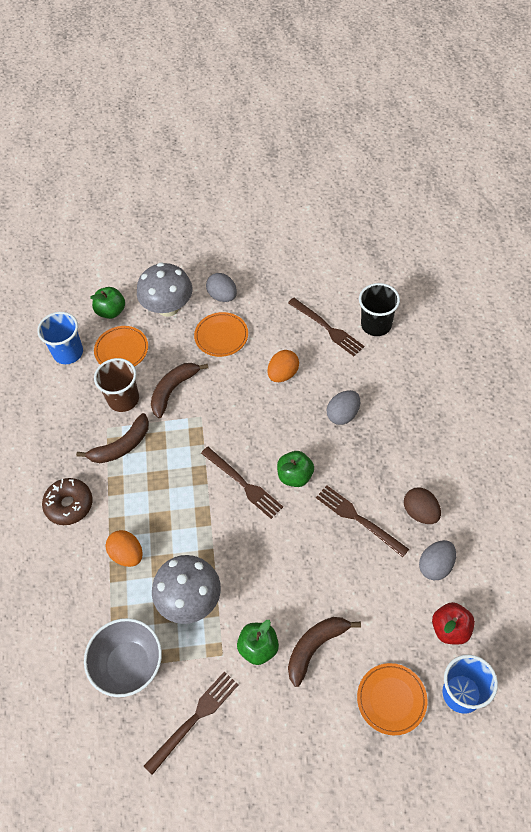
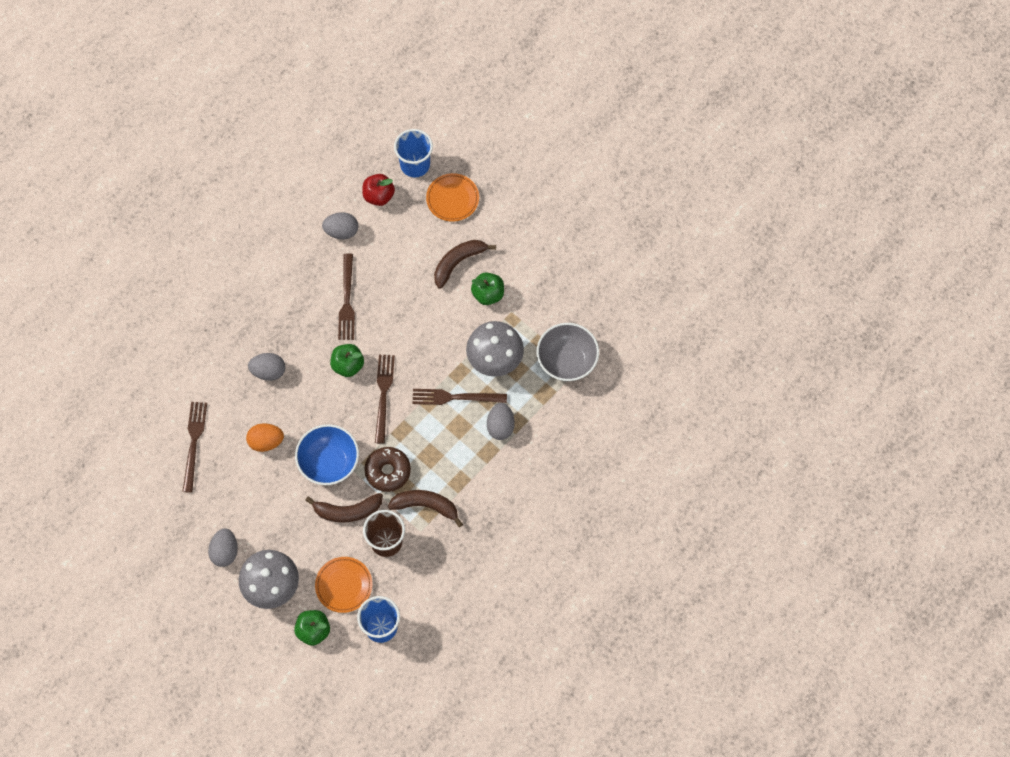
camera: 135 degrees left, 10 degrees up
(69, 505) = (501, 499): brown donut -> brown donut (388, 471)
(127, 554) = (500, 426): orange egg -> grey egg
(194, 719) = (562, 296): brown fork -> brown fork (455, 397)
(221, 336) = (267, 518): orange plate -> none
(224, 404) = (329, 462): none -> blue bowl
(315, 647) = (458, 262): brown banana -> brown banana turned 135 degrees clockwise
(376, 325) = (161, 408): black cup -> none
(420, 512) = (309, 266): brown egg -> none

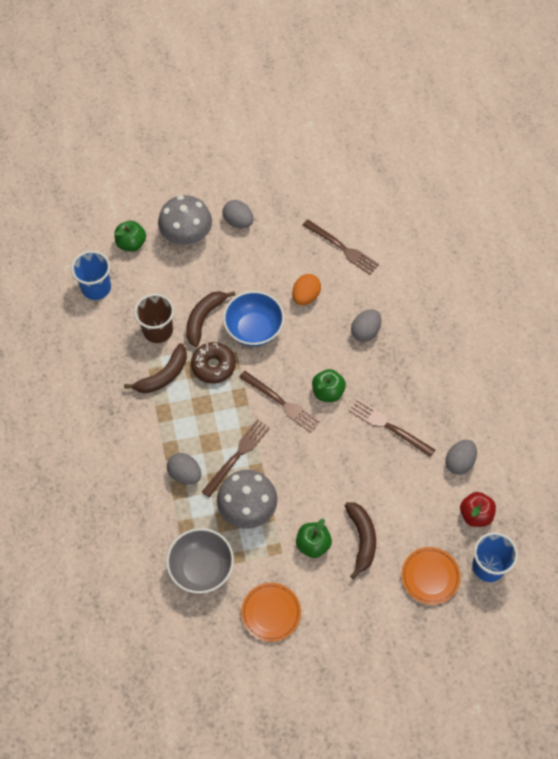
camera: 125 degrees right, 5 degrees down
(344, 585) = (148, 282): orange plate -> orange plate (271, 613)

